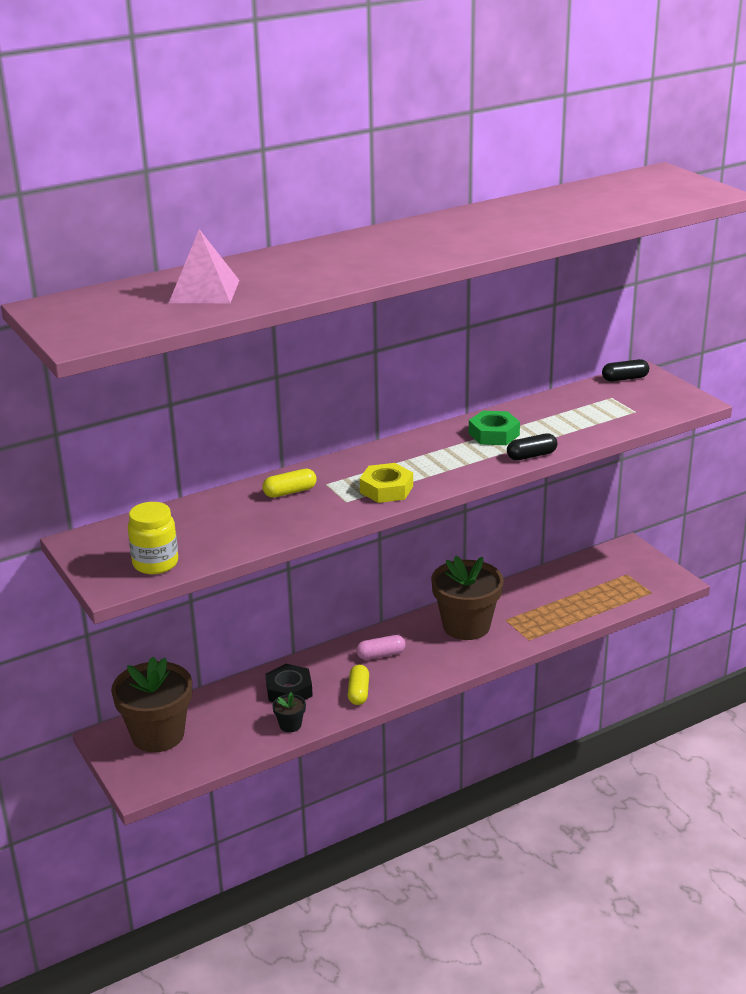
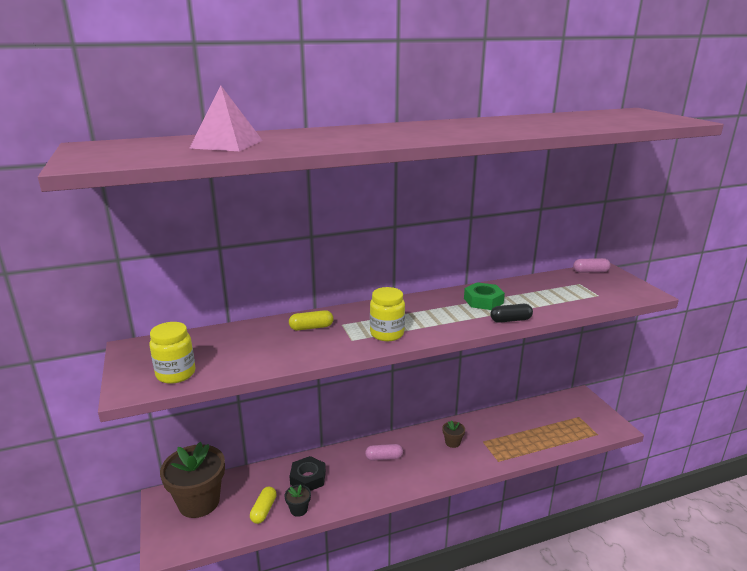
camera: 10 degrees right, 5 degrees down
(358, 692) = (359, 488): yellow capsule -> yellow capsule (264, 510)
(386, 489) = (387, 334): yellow nut -> yellow jar
(466, 626) = (452, 442): brown flower pot -> brown flower pot, size x0.43
(625, 378) = (590, 271): black capsule -> pink capsule

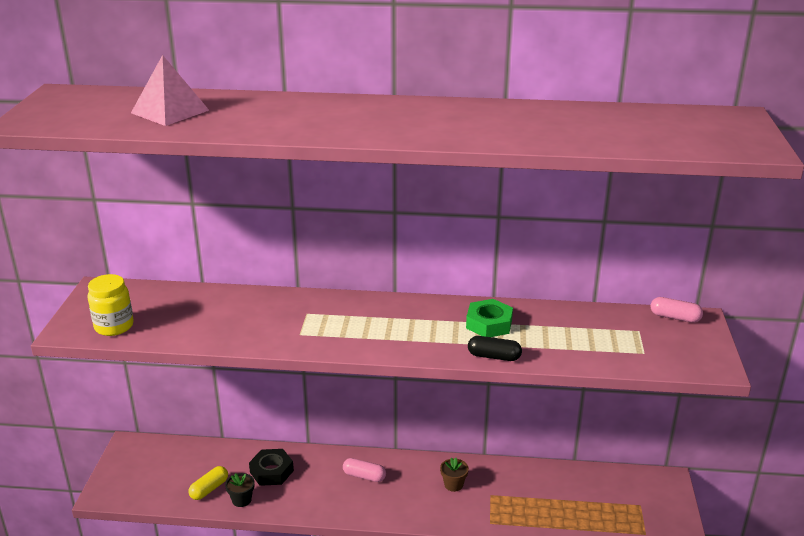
camera: 25 degrees right, 5 degrees up
(199, 502) = (157, 460): brown flower pot -> none
(311, 327) = (273, 309): yellow capsule -> none
(387, 334) = (341, 337): yellow jar -> none

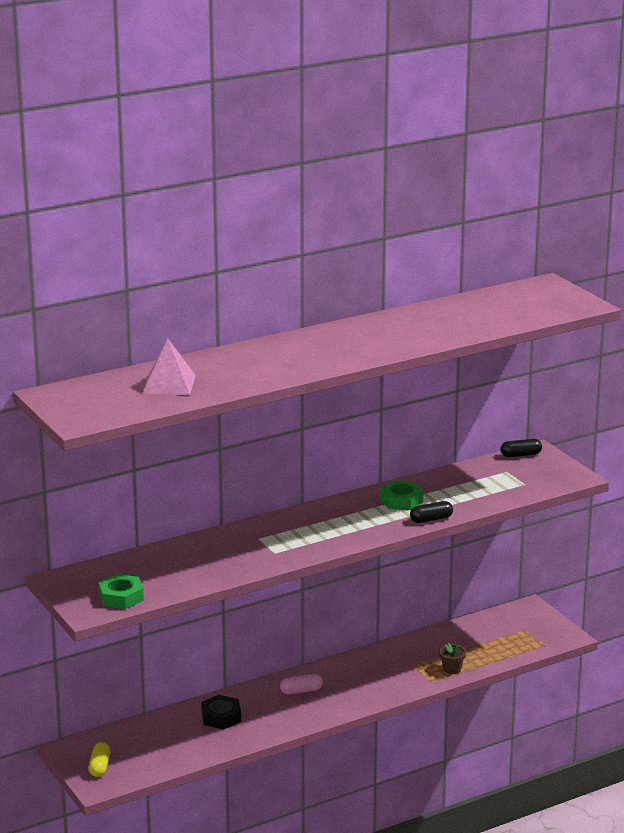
camera: 35 degrees left, 5 degrees down
(114, 326) = (121, 597): yellow jar -> green nut
(209, 489) = (185, 748): yellow capsule -> yellow capsule (99, 766)
(241, 500) = (222, 743): black flower pot -> none
(453, 485) = (377, 669): brown flower pot -> brown flower pot (452, 669)
(675, 317) = (520, 455): pink capsule -> black capsule

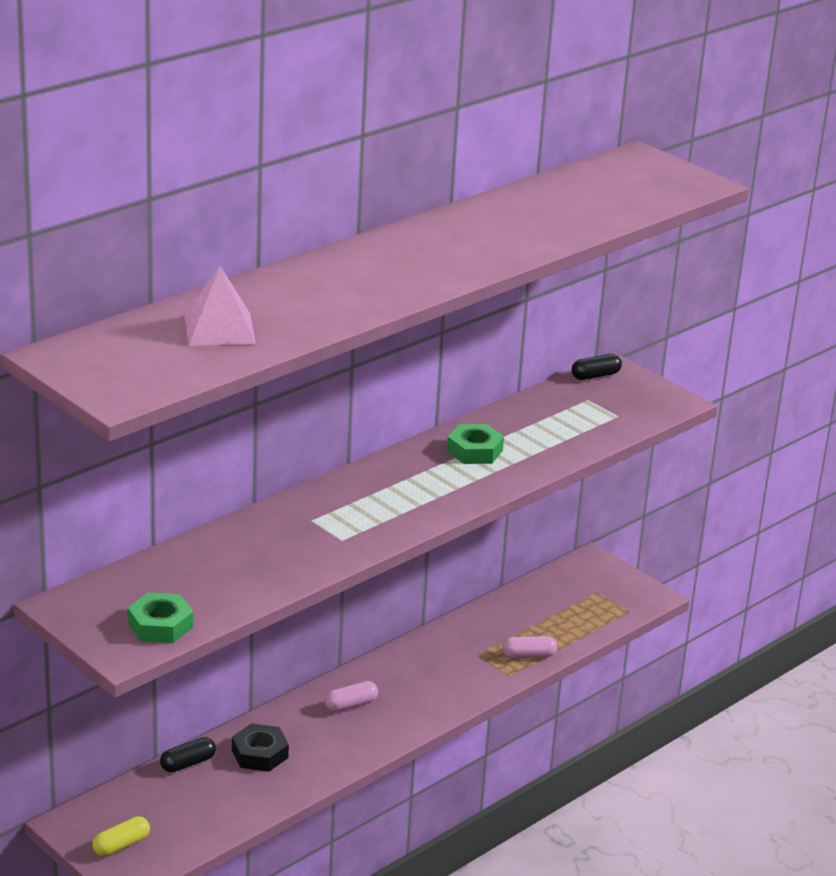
camera: 15 degrees left, 5 degrees up
(99, 766) = (121, 845): yellow capsule -> yellow capsule turned 60 degrees clockwise
(431, 519) = (523, 475): black capsule -> black capsule (188, 763)
(452, 669) = (529, 655): brown flower pot -> pink capsule

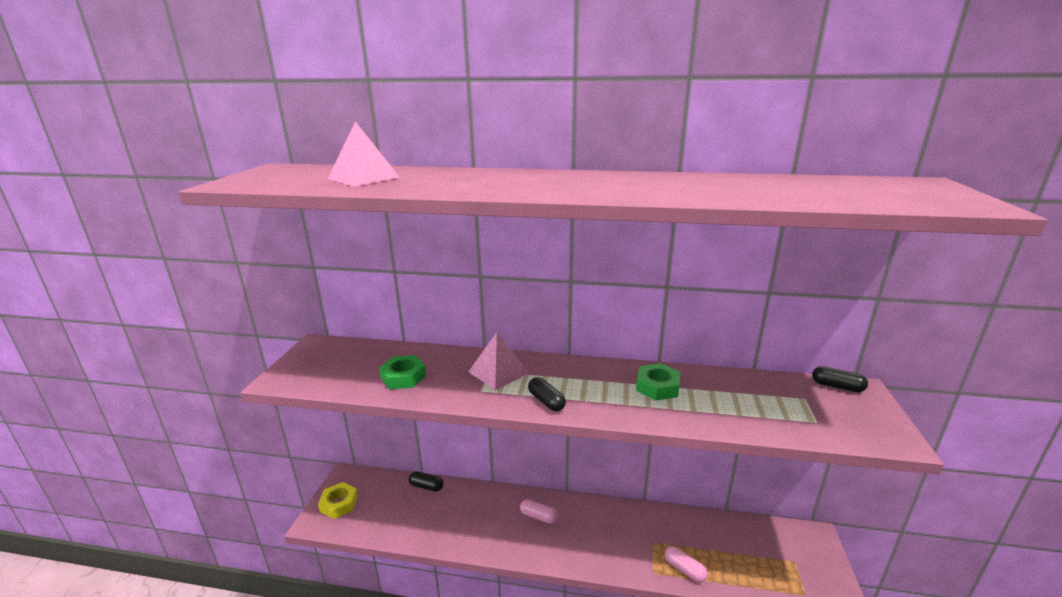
camera: 55 degrees right, 5 degrees down
(121, 845) = (339, 504): yellow capsule -> yellow nut
(160, 625) = (318, 377): green nut -> green nut (403, 377)
(259, 754) = (459, 507): black nut -> none
(322, 516) = (498, 372): none -> pink pyramid
(413, 515) = (546, 401): none -> black capsule

